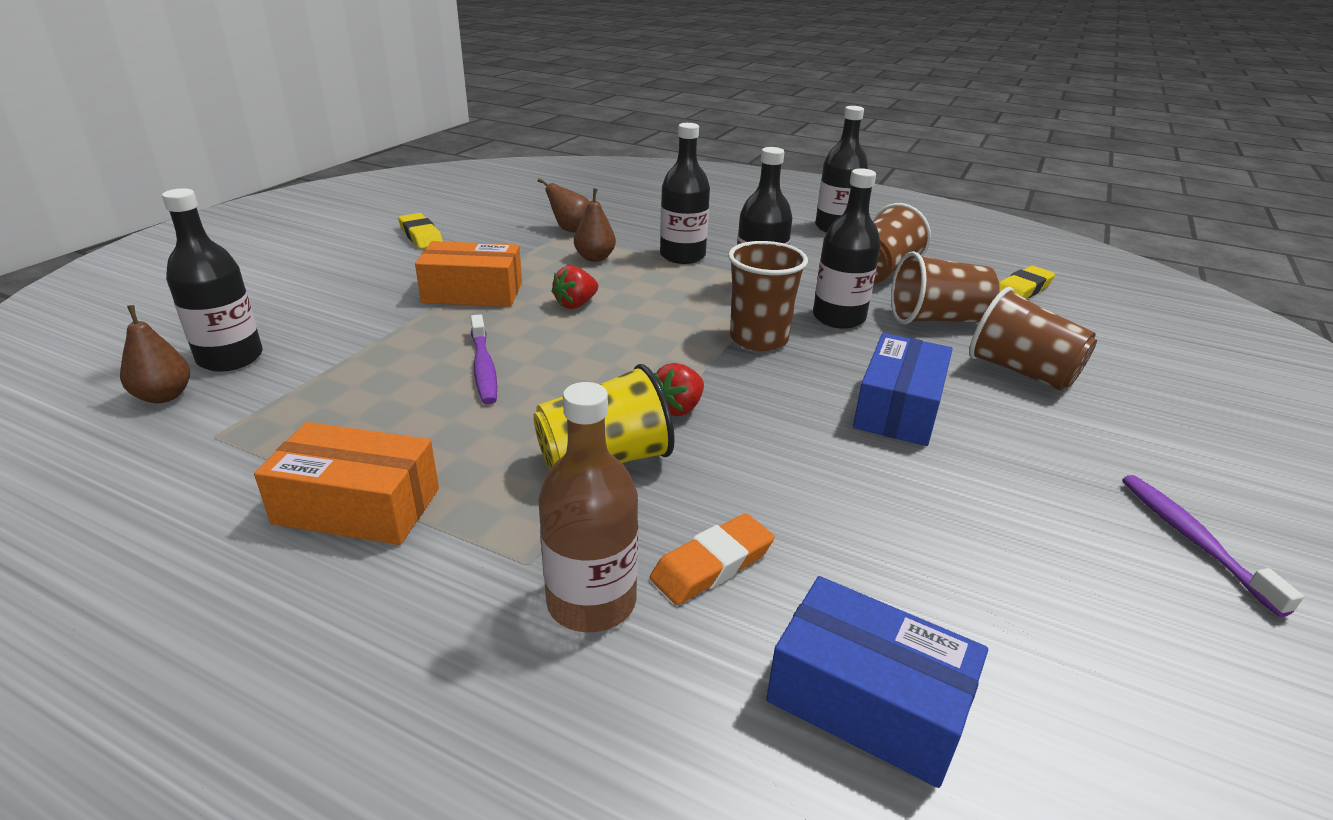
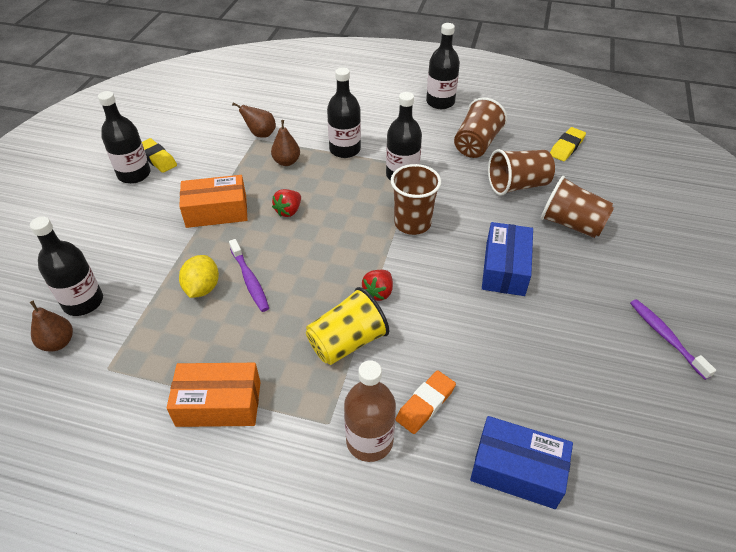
camera: 10 degrees left, 15 degrees up
(409, 366) = (202, 288): none -> yellow lemon
(838, 318) = (457, 194): black bottle -> black bottle (134, 174)

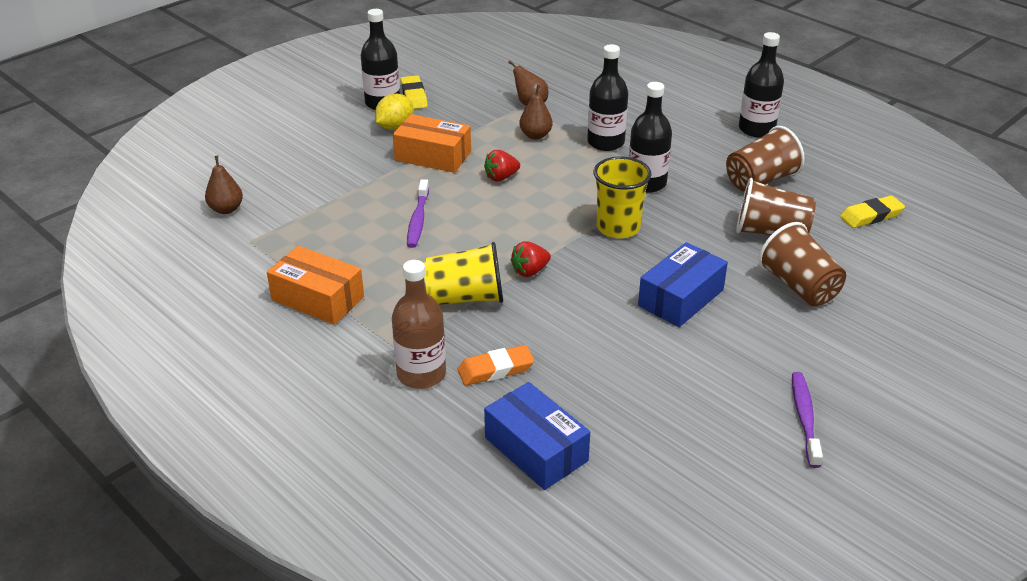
camera: 30 degrees right, 10 degrees down
(83, 302) = (266, 187): black bottle -> none
(202, 288) = (371, 211): yellow lemon -> yellow lemon (395, 127)
(412, 223) = (618, 227): brown cup -> yellow cup

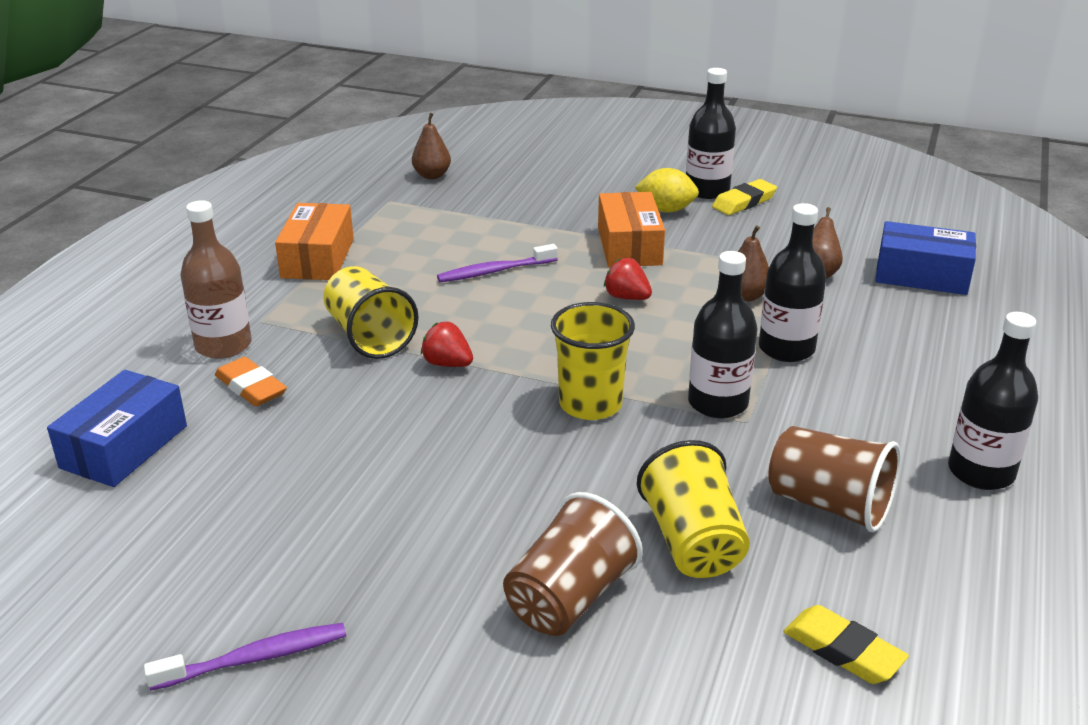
camera: 65 degrees right, 5 degrees down
(680, 298) = (467, 489): blue box -> blue box (921, 275)
(770, 232) = (693, 542): brown cup -> yellow cup

